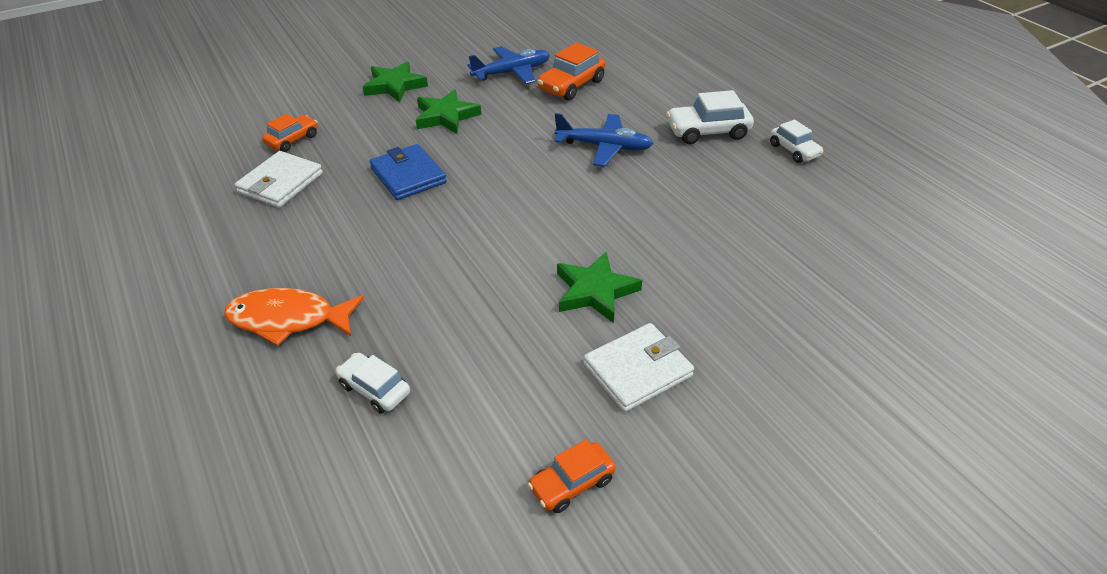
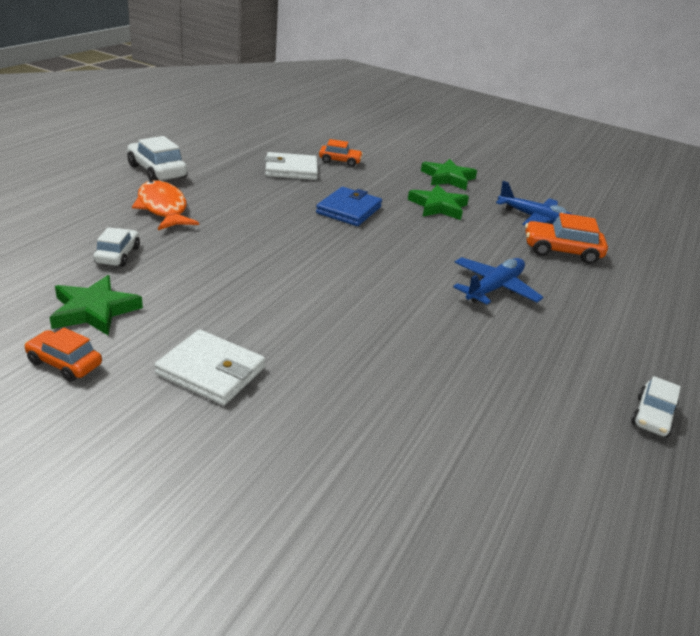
camera: 55 degrees right, 10 degrees down
(595, 291) = (292, 326): green star -> green star (94, 310)
(604, 147) = (494, 288): blue plane -> blue plane turned 120 degrees counterclockwise
(707, 131) = (600, 345): white car -> white car (157, 171)

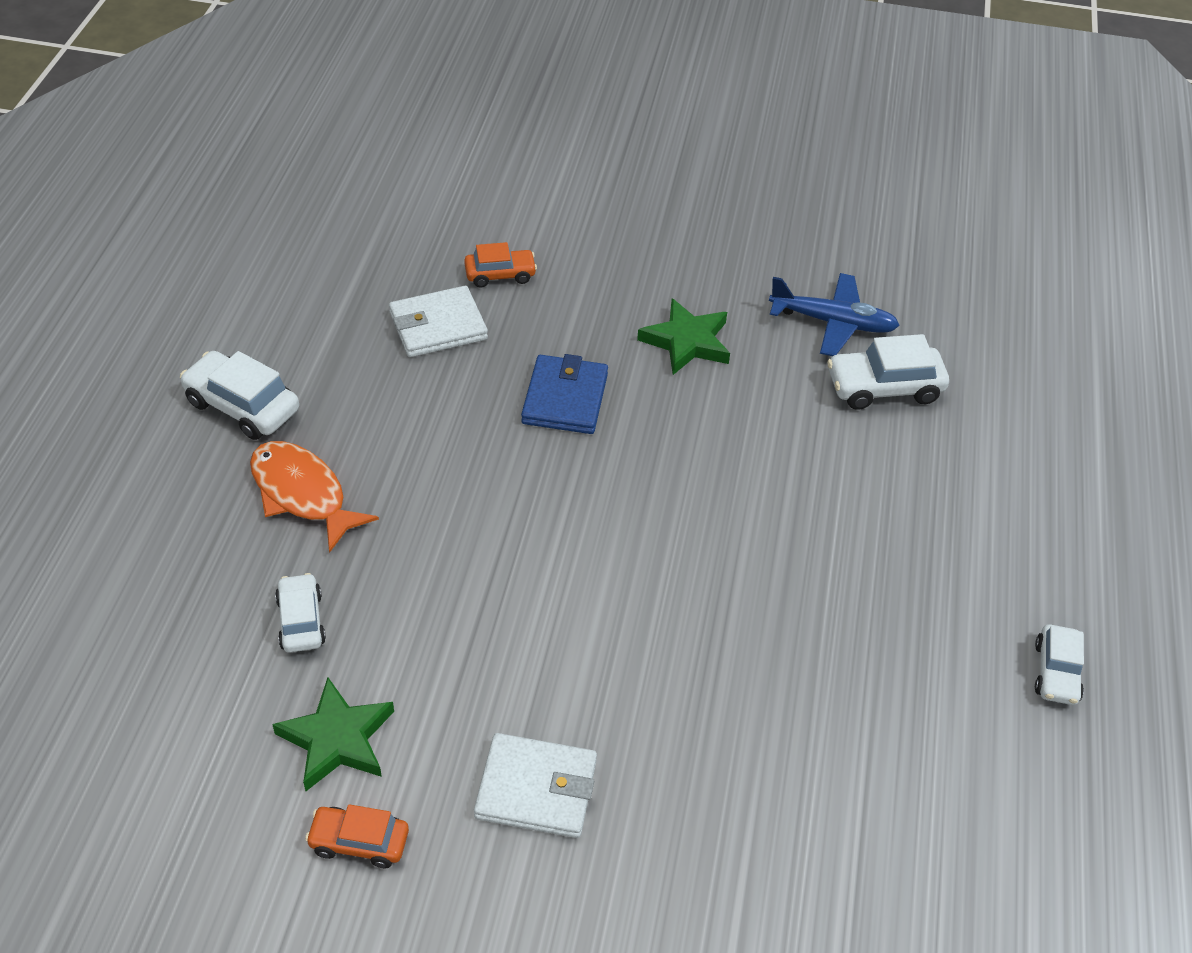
camera: 15 degrees left, 15 degrees up
(448, 178) = (676, 261): green star -> none
(494, 288) = (818, 503): blue plane -> none
(561, 251) = (884, 387): orange car -> white car

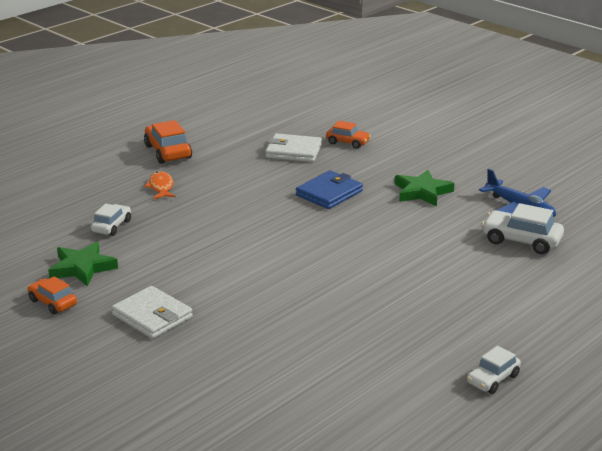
camera: 35 degrees right, 20 degrees down
(242, 406) = (168, 152): white car -> orange car
(302, 494) = (161, 187): orange fish -> orange fish, size x0.62

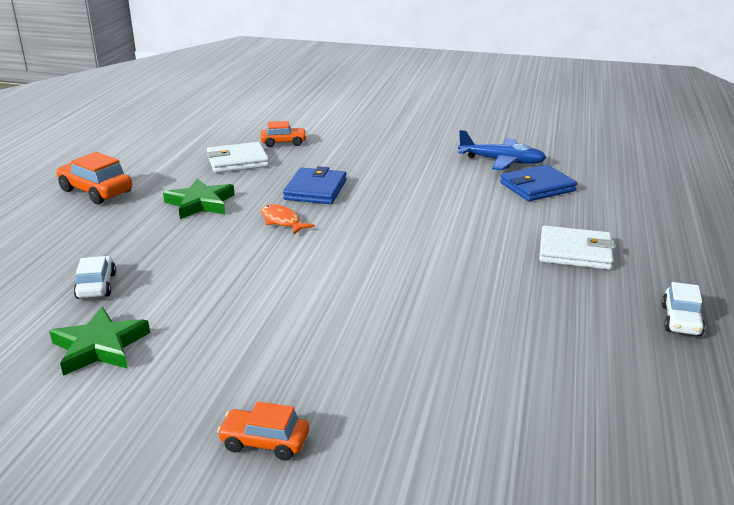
camera: 30 degrees left, 0 degrees up
(53, 302) = (95, 406): orange car -> orange car (265, 442)
(152, 316) = (251, 378): white wallet -> white wallet (575, 252)
(161, 187) = (121, 228): orange fish -> orange fish (282, 221)
(422, 192) = (402, 168): green star -> green star (200, 203)
(521, 241) = (537, 187): white car -> blue wallet

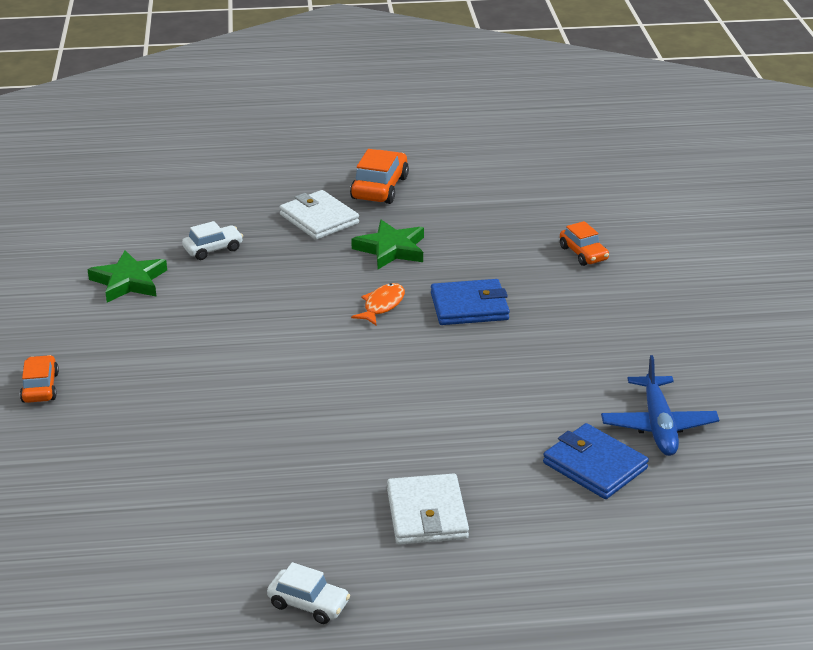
camera: 70 degrees right, 5 degrees up
(237, 161) = (507, 240): white wallet -> white wallet (319, 219)
(681, 320) = (308, 604): white car -> white car turned 150 degrees counterclockwise

